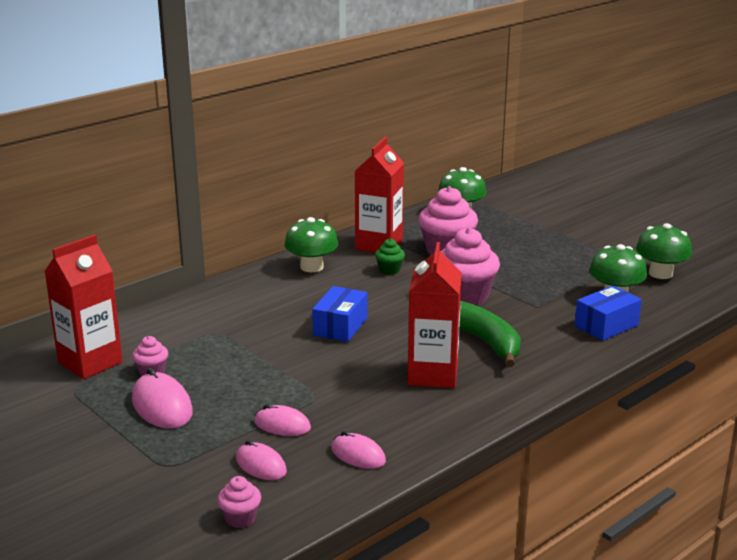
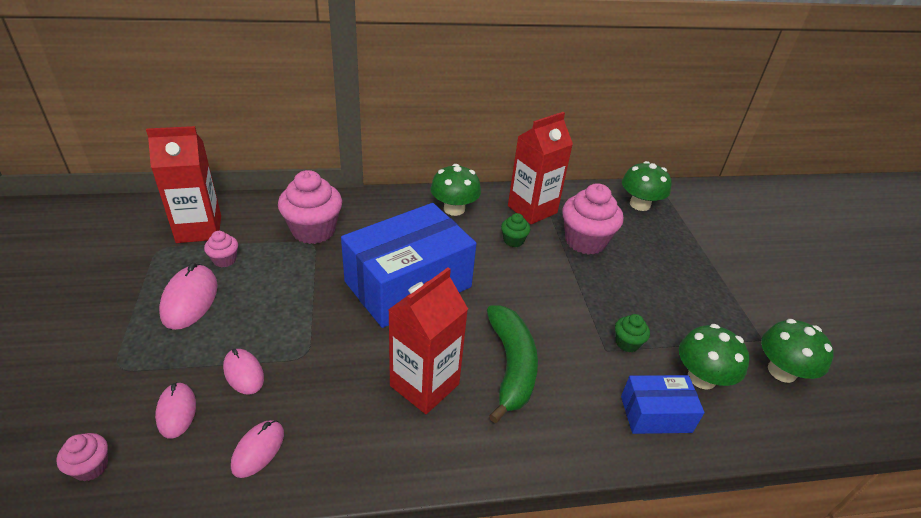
camera: 30 degrees right, 15 degrees up
(340, 326) = (408, 284): blue box -> blue box, size x2.02
(358, 455) = (258, 450): pink mouse -> pink mouse turned 45 degrees clockwise
(465, 296) = (550, 302): pink cupcake -> pink cupcake (313, 230)
(547, 297) = (627, 343): none -> green cupcake

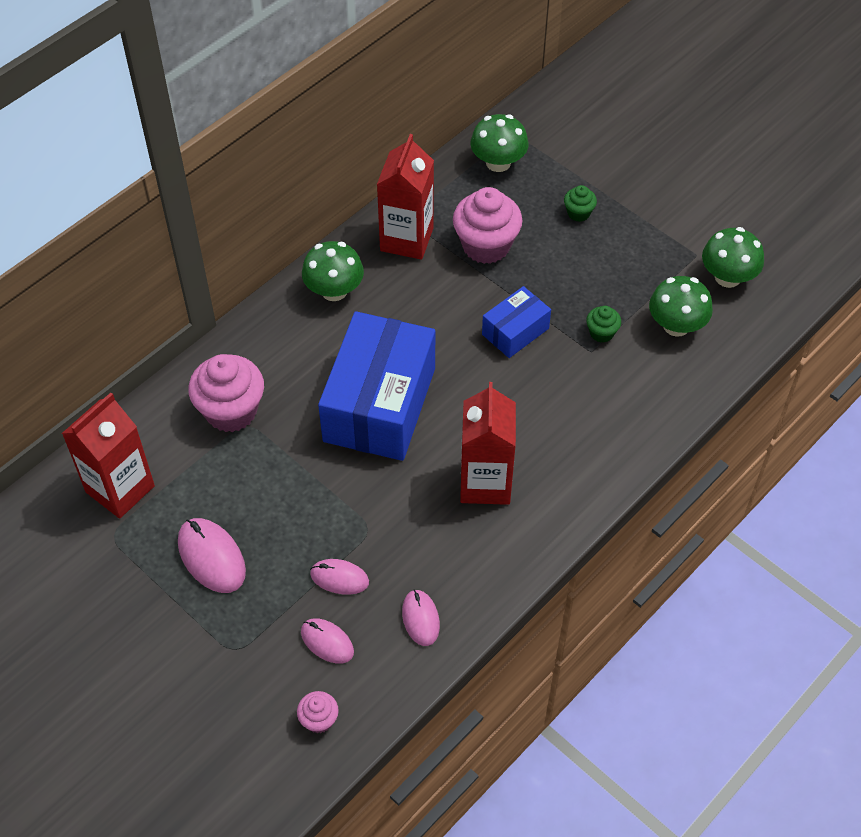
camera: 35 degrees left, 15 degrees up
(224, 260) = (189, 500): pink cupcake -> none
(511, 366) = (533, 418): green banana -> none
(513, 241) = (423, 290): green cupcake -> green cupcake (578, 213)
(655, 414) = (666, 382): blue box -> blue box (515, 331)

